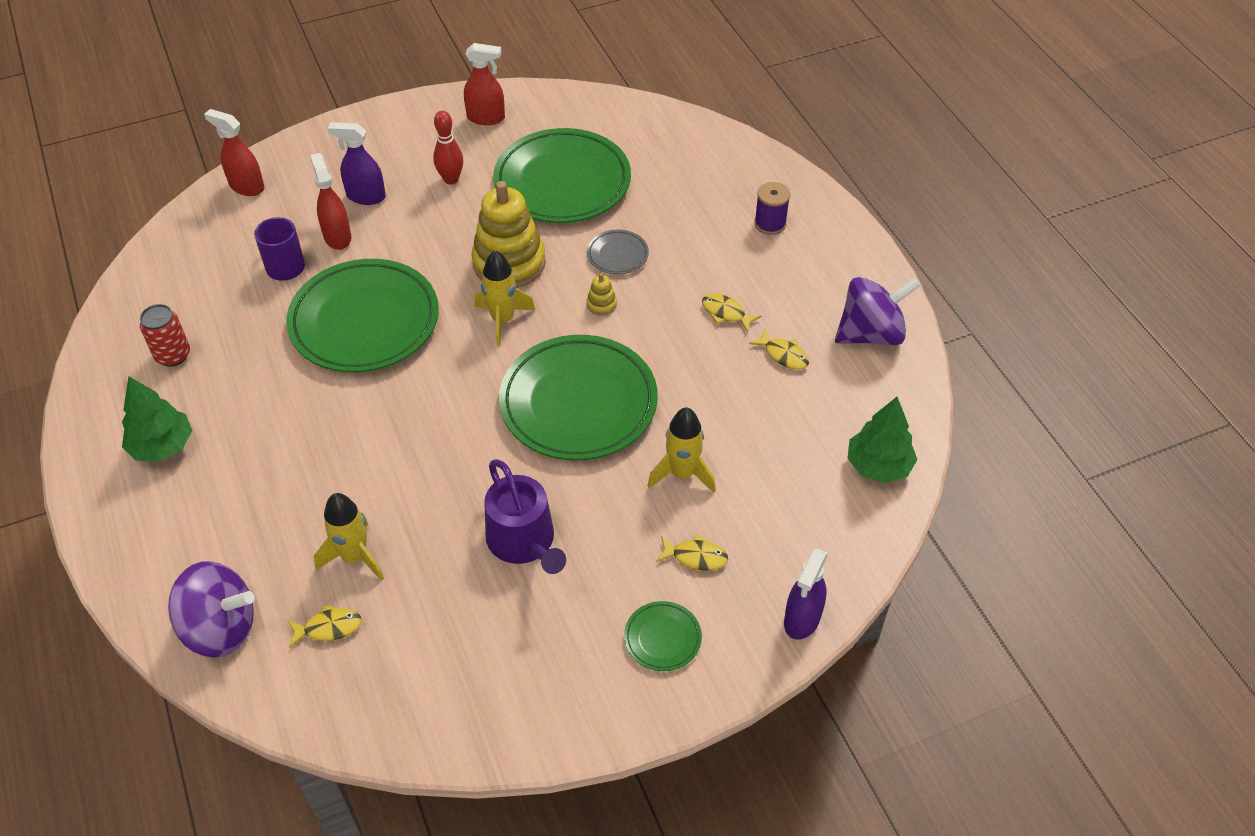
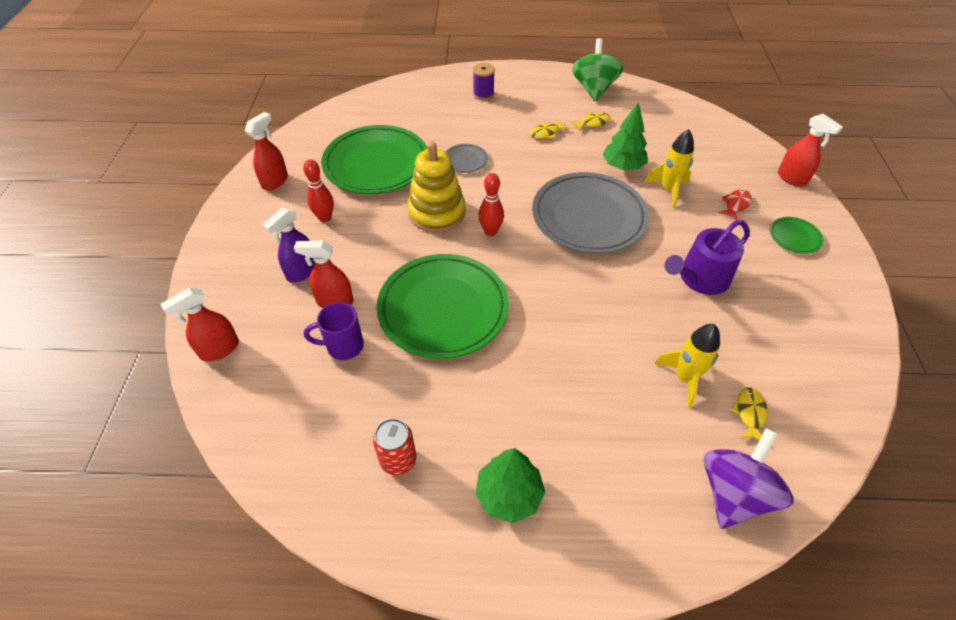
camera: 65 degrees left, 0 degrees up
(502, 320) = (490, 231): yellow rocket -> red bowling pin
(524, 542) = (700, 278): purple watering can -> purple watering can turned 150 degrees clockwise
(578, 403) = (588, 217): green plate -> grey plate
(601, 304) = (506, 181): yellow stacking toy -> none
(695, 557) = (735, 205): yellow fish -> red fish
(802, 619) = (792, 178): purple spray bottle -> red spray bottle
(871, 334) = (594, 89): purple spinning top -> green spinning top
(878, 466) = (691, 117): green tree -> green tree (622, 166)

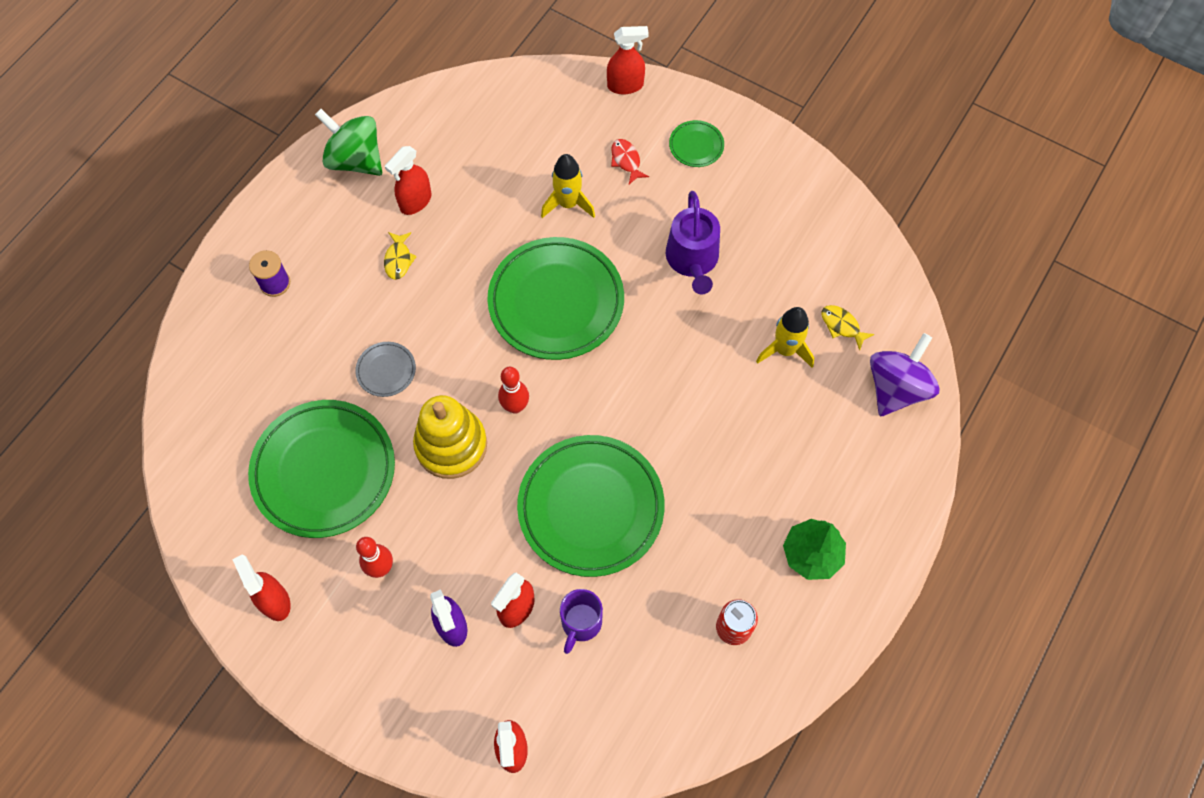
camera: 60 degrees left, 15 degrees up
(588, 217) = (556, 302): grey plate -> green plate
(593, 123) = (415, 201): yellow fish -> red spray bottle
(622, 166) = (505, 220): green tree -> none
(733, 493) = (896, 388): purple spinning top -> purple spinning top turned 60 degrees clockwise

